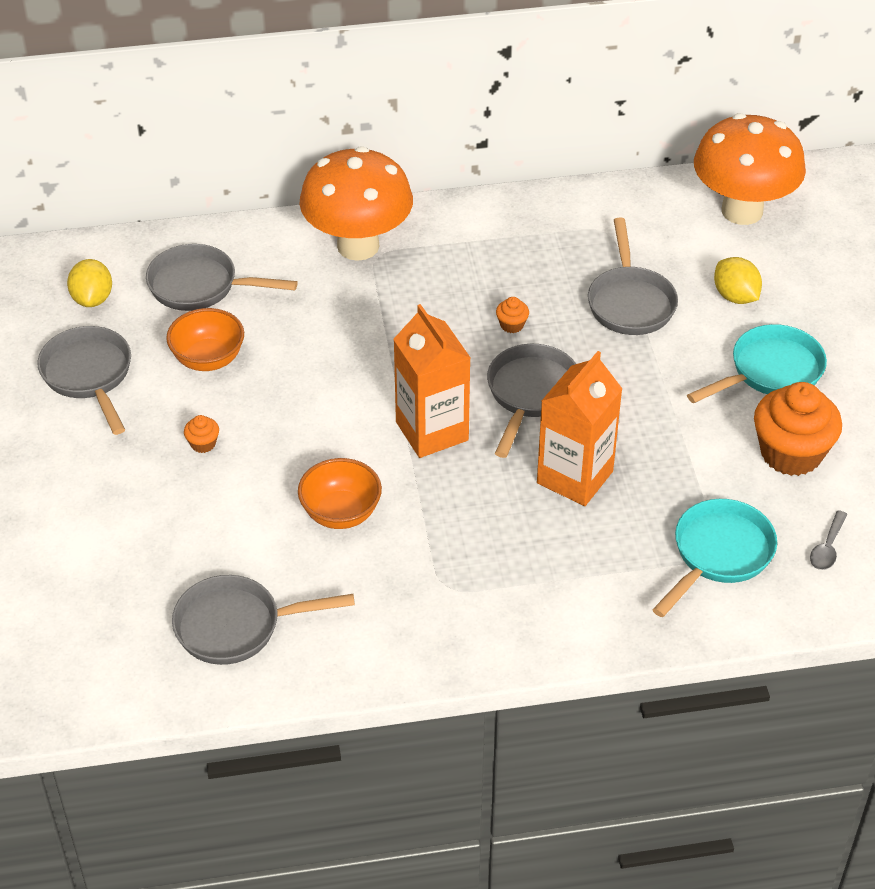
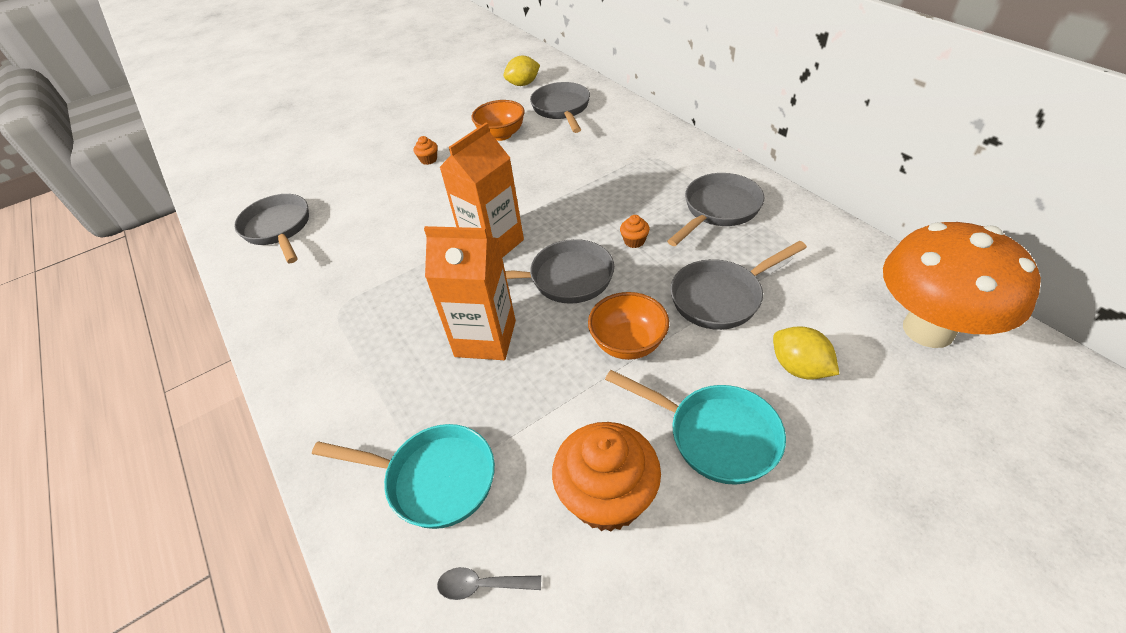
camera: 70 degrees right, 0 degrees up
(89, 376) = (462, 106): grey pan -> grey pan (718, 210)
(341, 513) = (392, 233): orange bowl -> orange bowl (628, 343)
(358, 246) = (652, 146): orange mushroom -> none
(735, 296) = (799, 368): yellow lemon -> yellow lemon turned 75 degrees counterclockwise

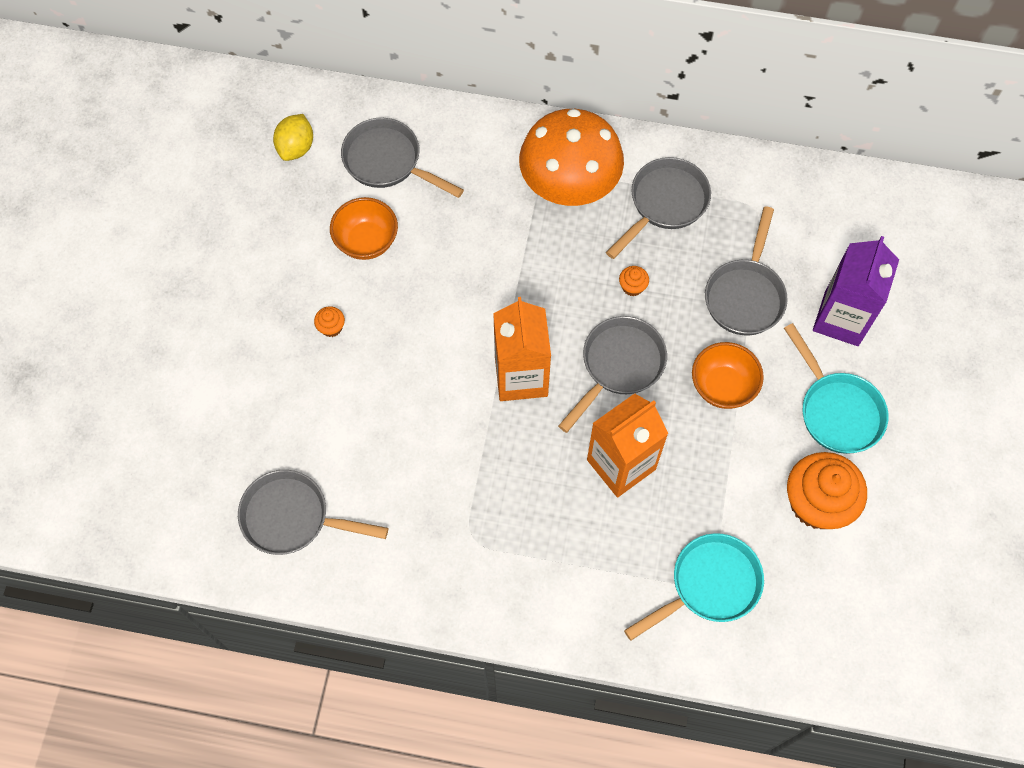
camera: 50 degrees left, 20 degrees up
(482, 585) = (805, 611): grey spoon -> none
(715, 435) = (837, 410): turquoise pan -> turquoise pan turned 75 degrees clockwise
(718, 210) = (664, 204): grey pan -> grey pan turned 45 degrees clockwise
(799, 368) = (841, 318): yellow lemon -> purple carton
(928, 329) = (889, 225): orange mushroom -> orange mushroom (569, 189)

